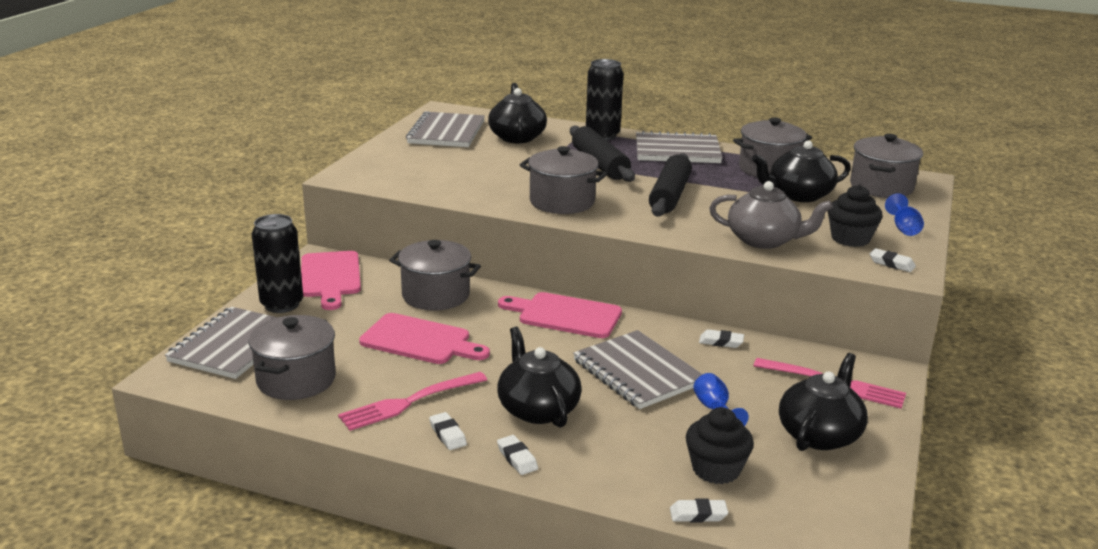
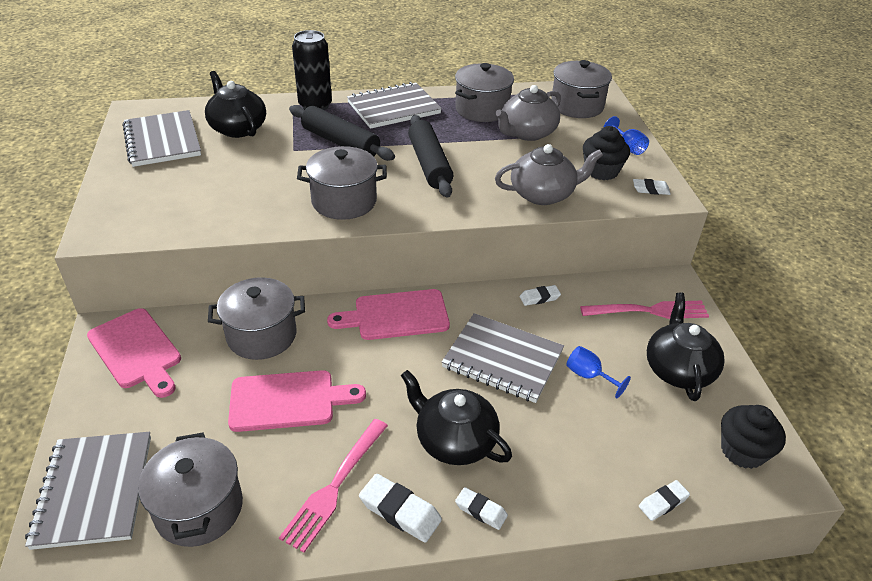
camera: 30 degrees left, 15 degrees up
(282, 304) = (109, 409): black can -> none
(448, 434) = (400, 511): white eraser -> white eraser, size x1.58
(716, 469) = (638, 444): black cupcake -> black cupcake (742, 451)
(799, 195) = (527, 133): black teapot -> grey teapot

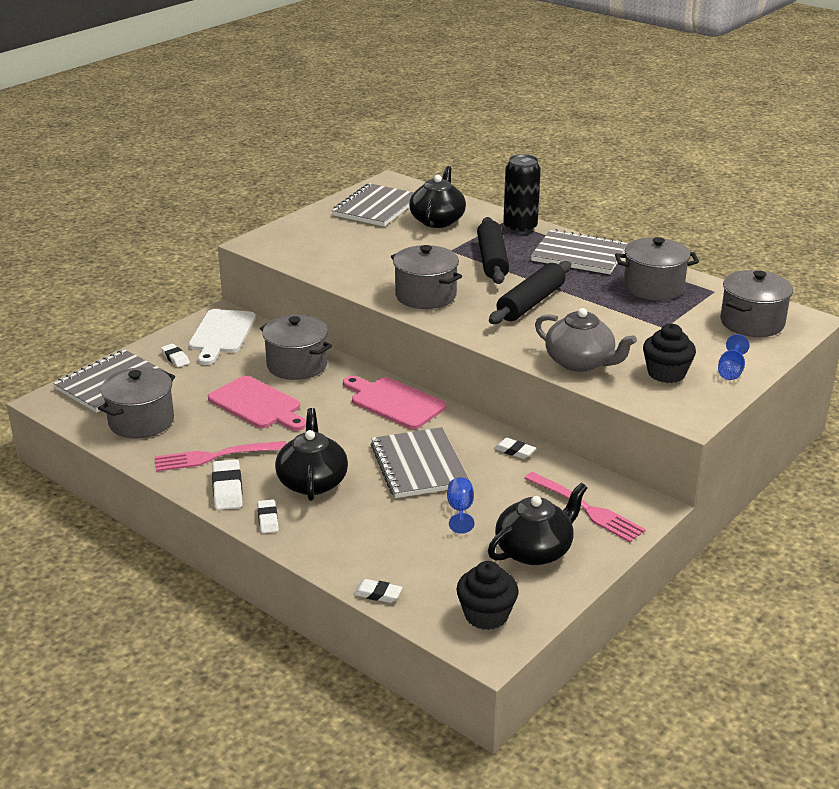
camera: 50 degrees right, 10 degrees down
(136, 351) = (221, 334): pink cutting board -> white cutting board
(527, 133) = (658, 320): grey teapot -> none
(650, 189) = (682, 405): white eraser -> white eraser (175, 358)

